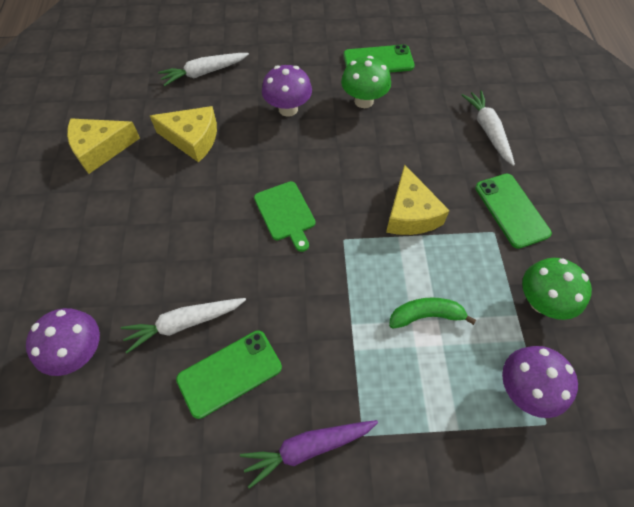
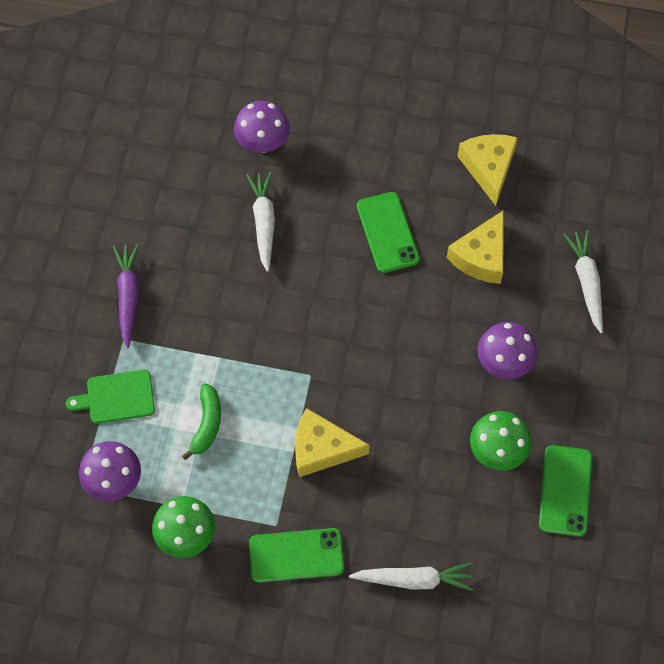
camera: 105 degrees right, 5 degrees up
(229, 373) = (207, 251): green phone -> green phone (387, 232)
(285, 213) = (356, 328): green cutting board -> green cutting board (117, 397)

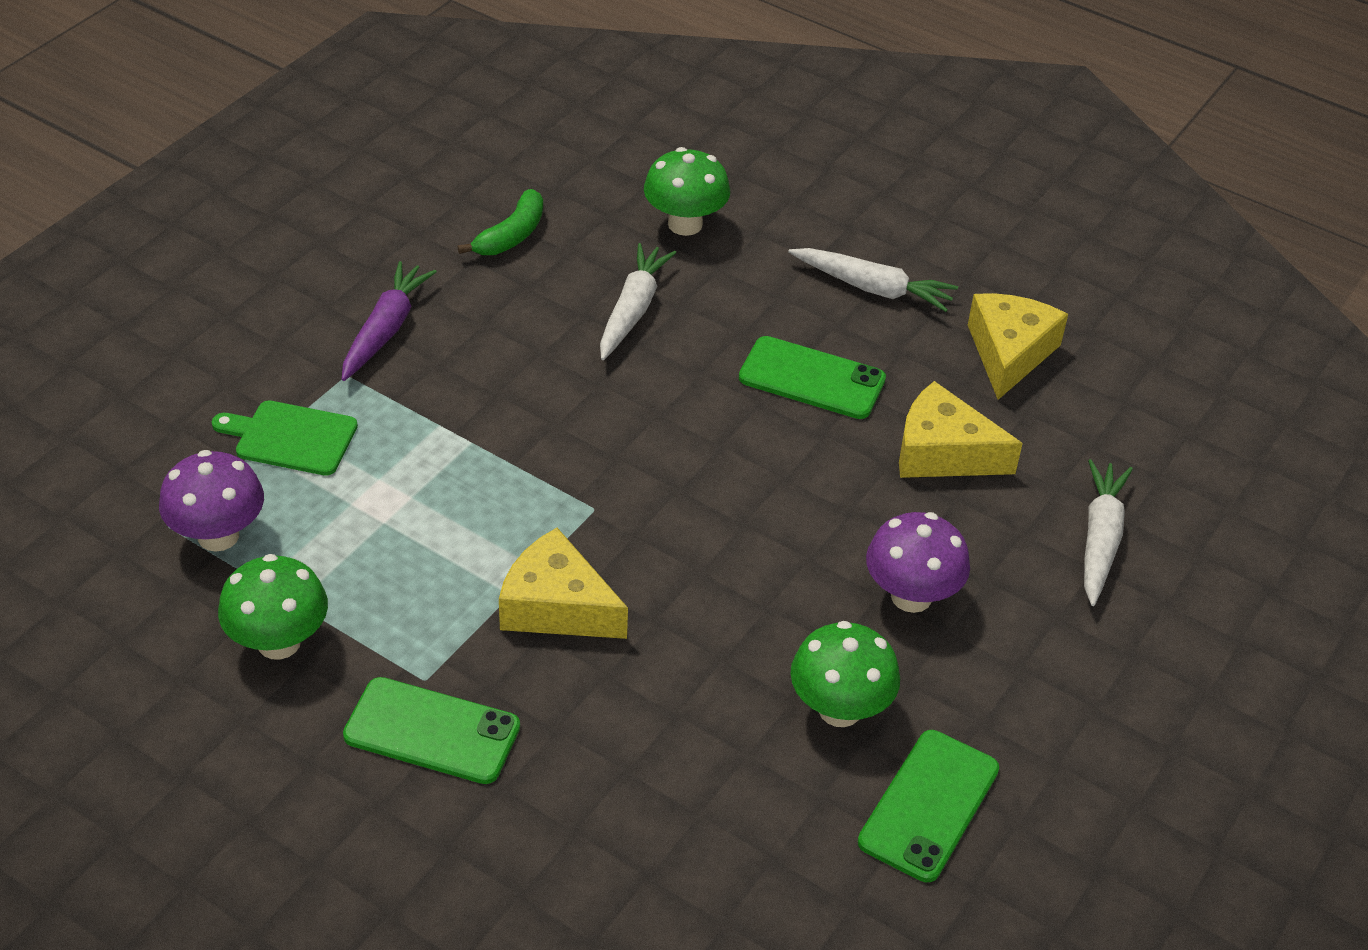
camera: 20 degrees right, 20 degrees down
(207, 424) = (401, 514): green banana -> green banana (511, 235)
(263, 143) = (685, 224): purple mushroom -> green mushroom
(387, 232) = (812, 378): green phone -> green phone turned 75 degrees counterclockwise
(413, 579) = (603, 837): white carrot -> white carrot (872, 288)
(481, 256) = (943, 452): yellow cheese -> yellow cheese turned 60 degrees clockwise

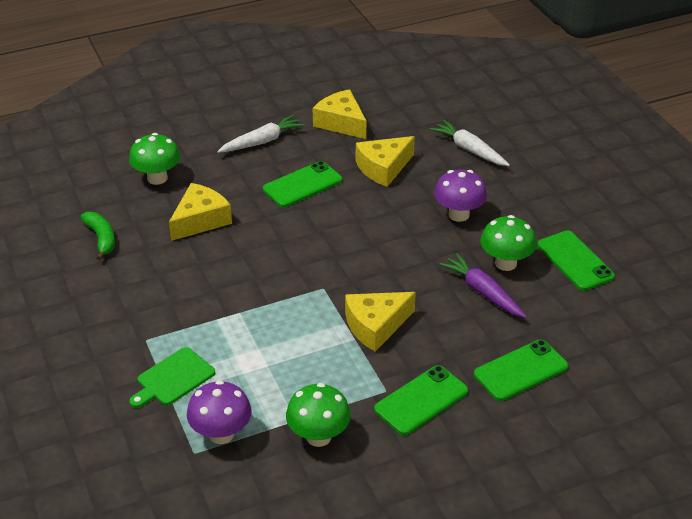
camera: 55 degrees left, 5 degrees down
(385, 330) = (126, 312): purple carrot -> purple carrot (483, 292)
(589, 834) = (520, 370): none -> green phone
(633, 310) = (200, 220): white carrot -> yellow cheese

